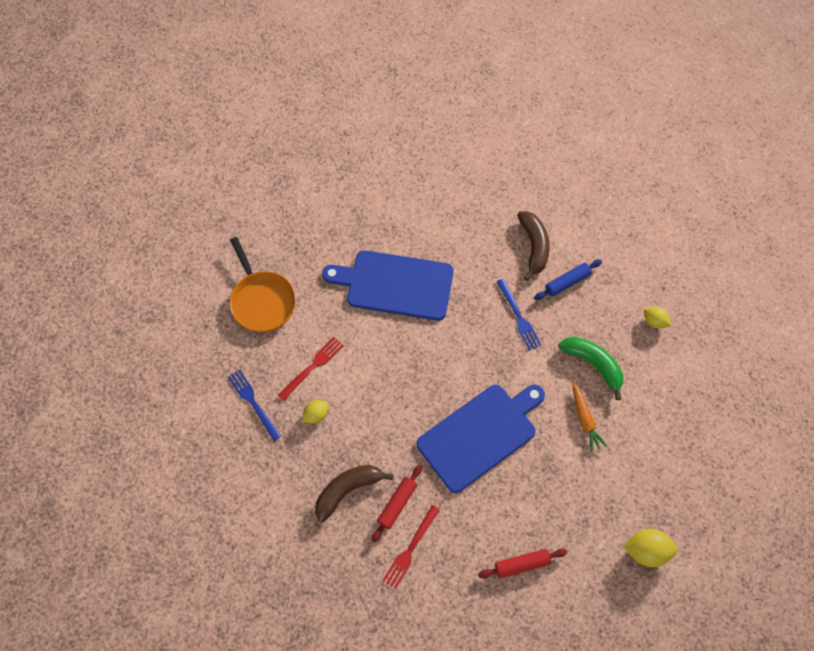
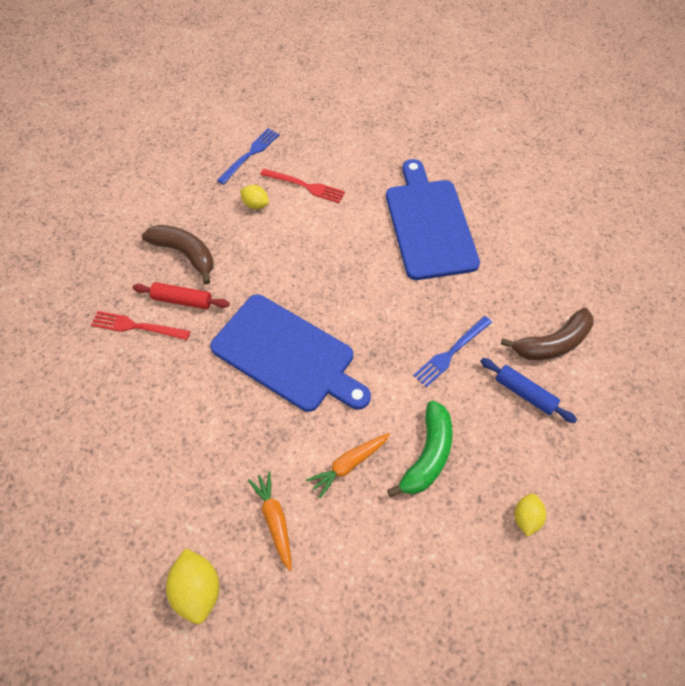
camera: 70 degrees right, 5 degrees down
(262, 301) = (357, 128): orange pan -> none
(522, 564) = (145, 442): red rolling pin -> none
(611, 484) = (275, 520): none -> orange carrot

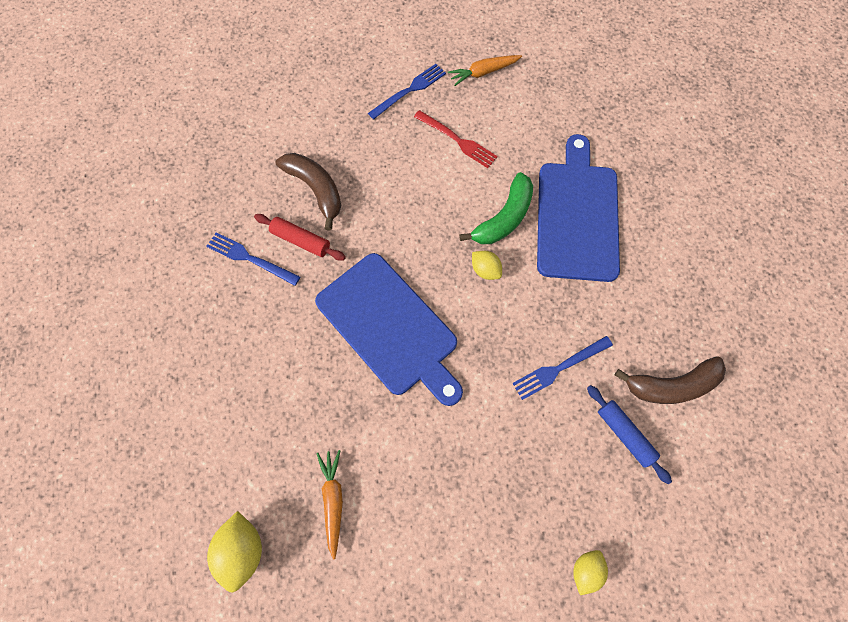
camera: 15 degrees right, 10 degrees up
(137, 326) = (250, 258): red fork -> blue fork
(255, 204) = (400, 150): yellow lemon -> yellow lemon (485, 270)
(349, 464) = (421, 462): orange carrot -> orange carrot (483, 73)
(427, 455) = (503, 474): green banana -> green banana (504, 218)

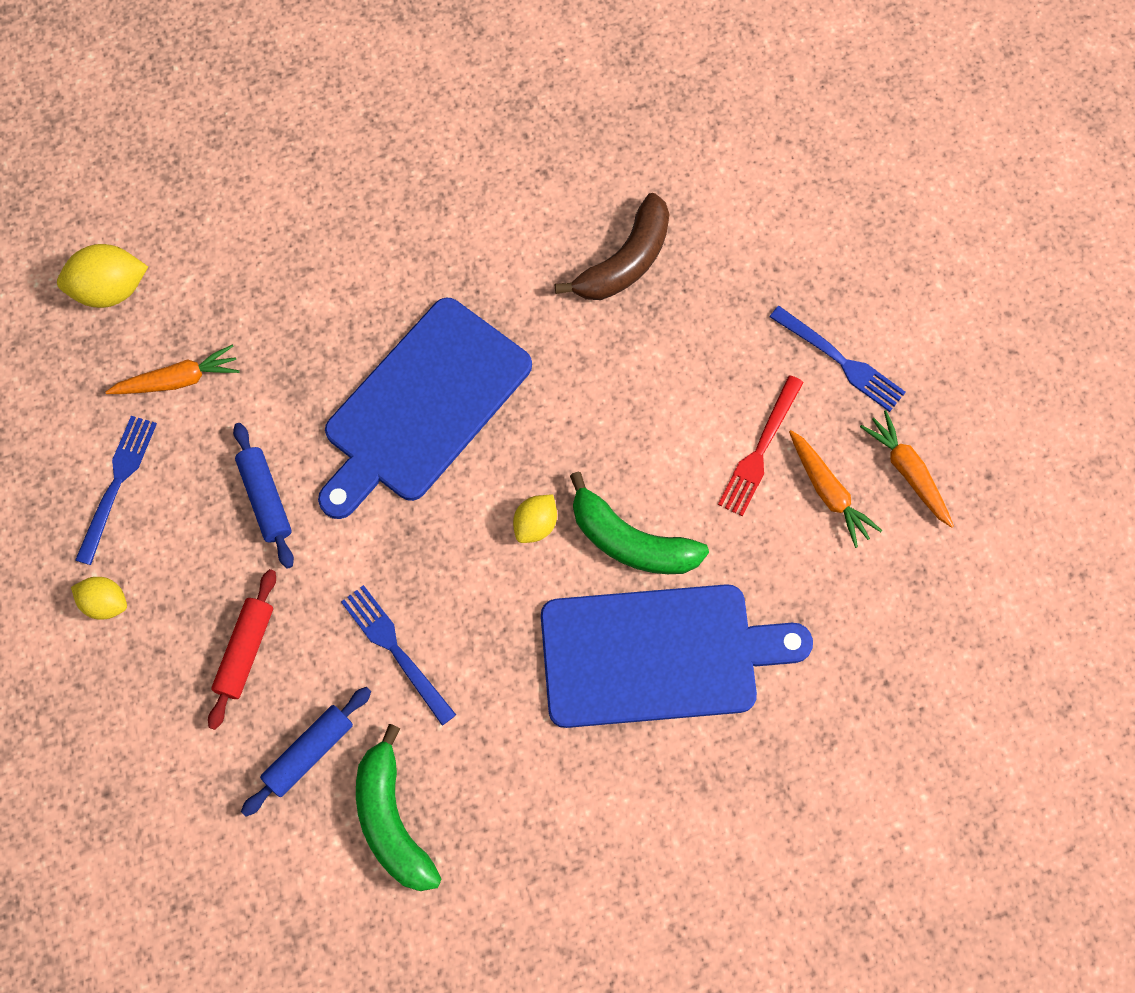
camera: 80 degrees right, 0 degrees up
(250, 258) = (497, 201): blue fork -> blue fork (117, 483)
(301, 240) = (536, 260): red rolling pin -> red rolling pin (245, 651)
(439, 443) = (265, 499): none -> blue rolling pin
(489, 112) = (828, 492): none -> orange carrot
(585, 569) = (120, 711): yellow lemon -> yellow lemon (105, 603)
(671, 385) = (392, 820): brown banana -> green banana

